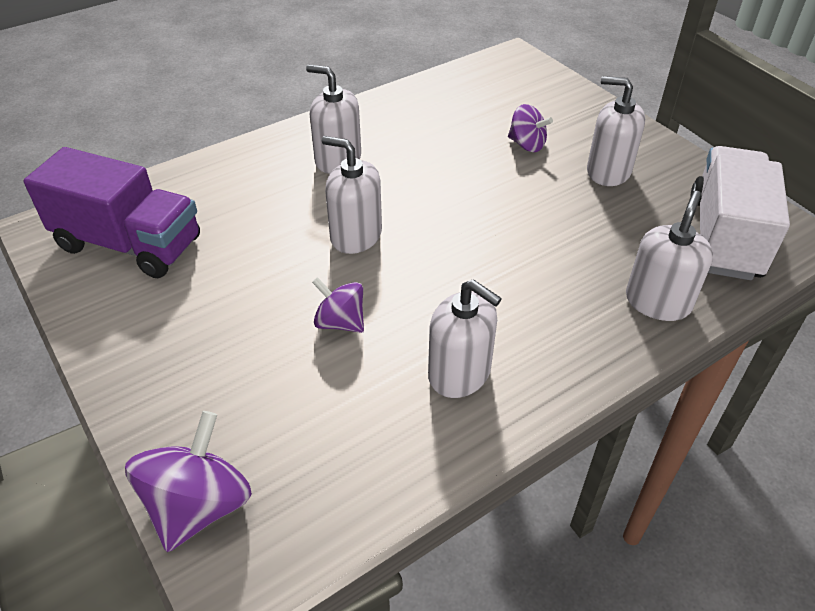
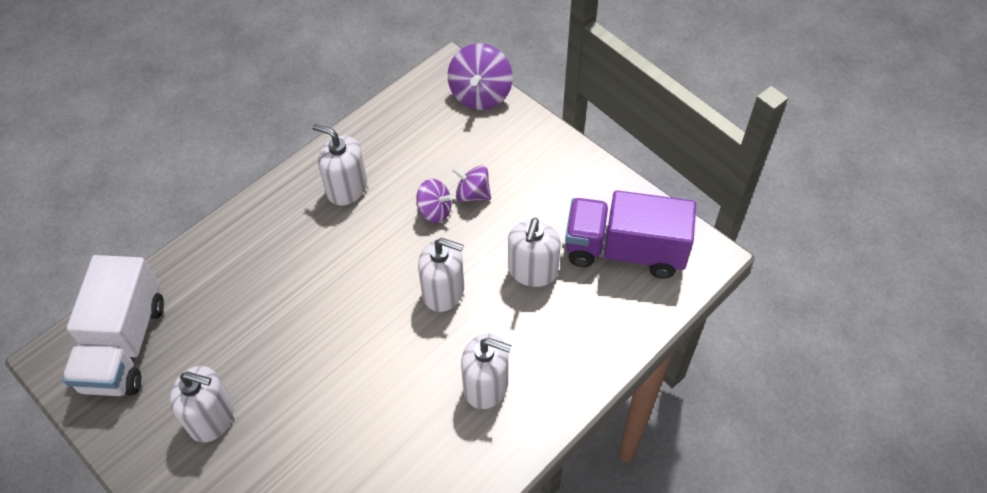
camera: 170 degrees right, 10 degrees up
(527, 145) = (293, 447): purple spinning top -> purple spinning top (472, 194)
(657, 302) = (200, 267): white soap dispenser -> white soap dispenser (532, 271)

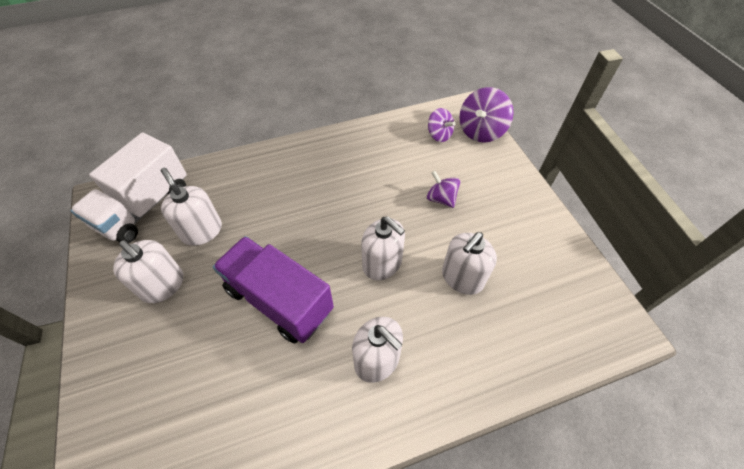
camera: 25 degrees right, 0 degrees up
(347, 188) = (351, 160): white soap dispenser -> white soap dispenser (202, 231)
(435, 211) = (406, 200): purple spinning top -> purple spinning top (439, 135)
(625, 250) = (550, 294): purple truck -> purple truck (279, 300)

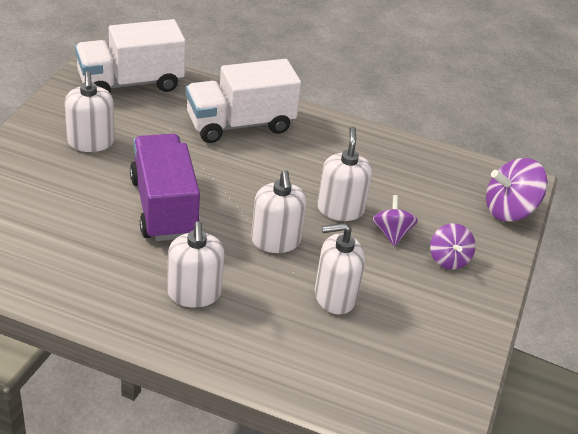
camera: 35 degrees right, 15 degrees down
(202, 231) = (156, 126): white soap dispenser -> white soap dispenser (340, 209)
(262, 185) = (240, 124): none -> white truck
(439, 135) = (458, 187): purple spinning top -> purple spinning top (448, 259)

